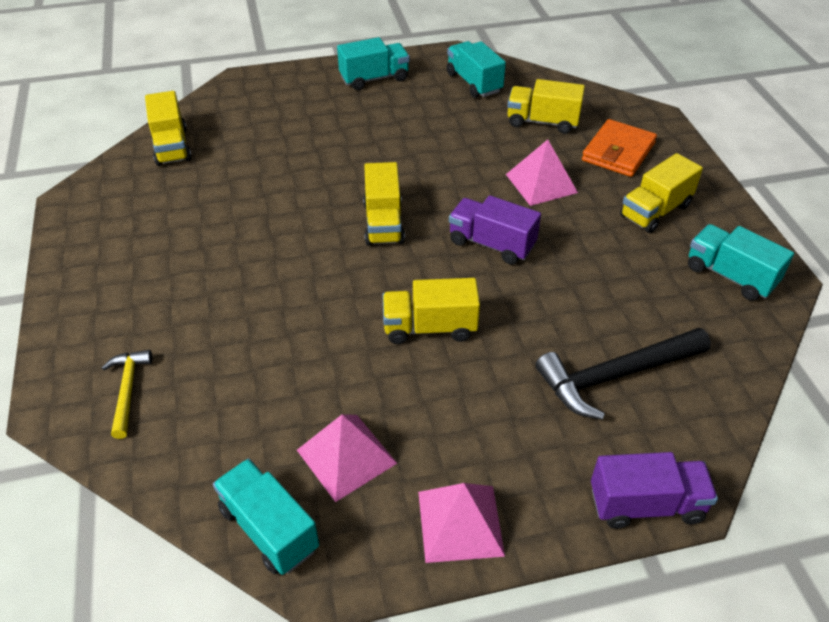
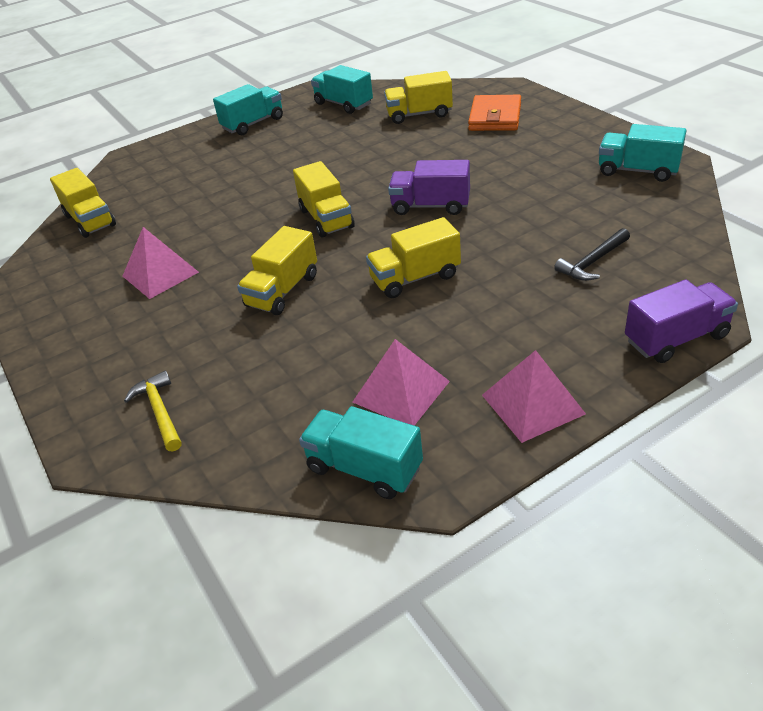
camera: 15 degrees left, 5 degrees down
(541, 183) = (445, 154): pink pyramid -> pink pyramid (160, 274)
(615, 375) = (592, 262): black hammer -> black hammer, size x0.57
(655, 211) = (550, 146): yellow truck -> yellow truck (282, 291)

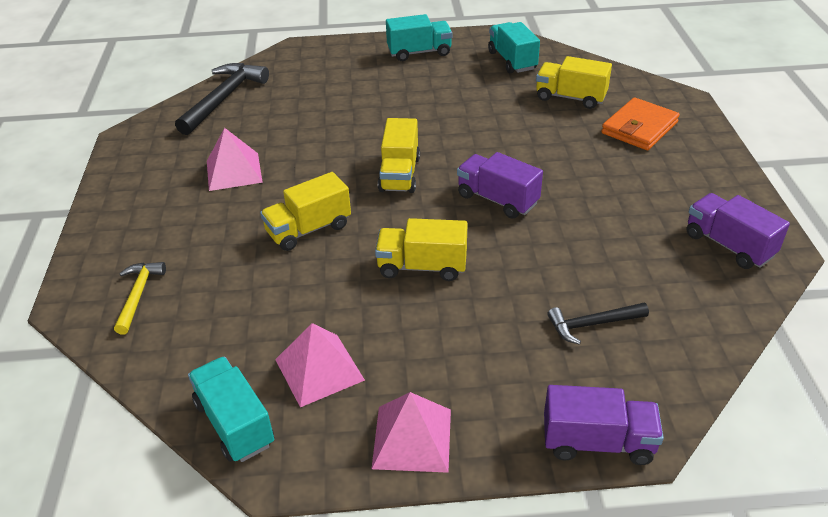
camera: 25 degrees right, 0 degrees up
(90, 220) = (224, 99): yellow truck -> black hammer
(637, 171) = (728, 245): turquoise truck -> purple truck

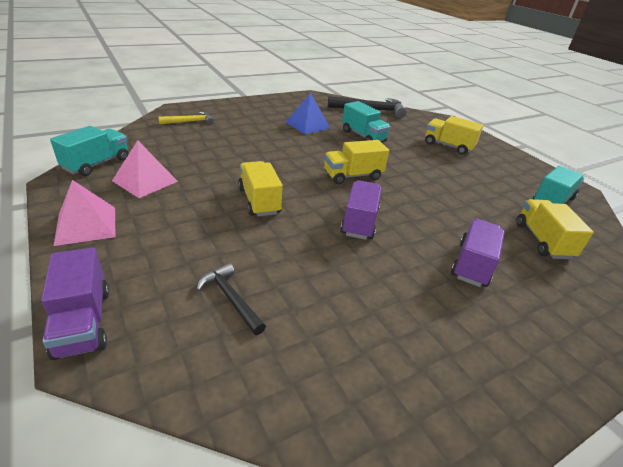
camera: 60 degrees right, 5 degrees down
(234, 171) = (307, 125): pink pyramid -> blue pyramid
(308, 229) = (271, 155): yellow truck -> yellow truck (448, 146)
(419, 52) = (502, 160): turquoise truck -> turquoise truck (363, 136)
(639, 128) = (550, 294): orange wallet -> none
(728, 245) = (413, 399): purple truck -> purple truck (472, 264)

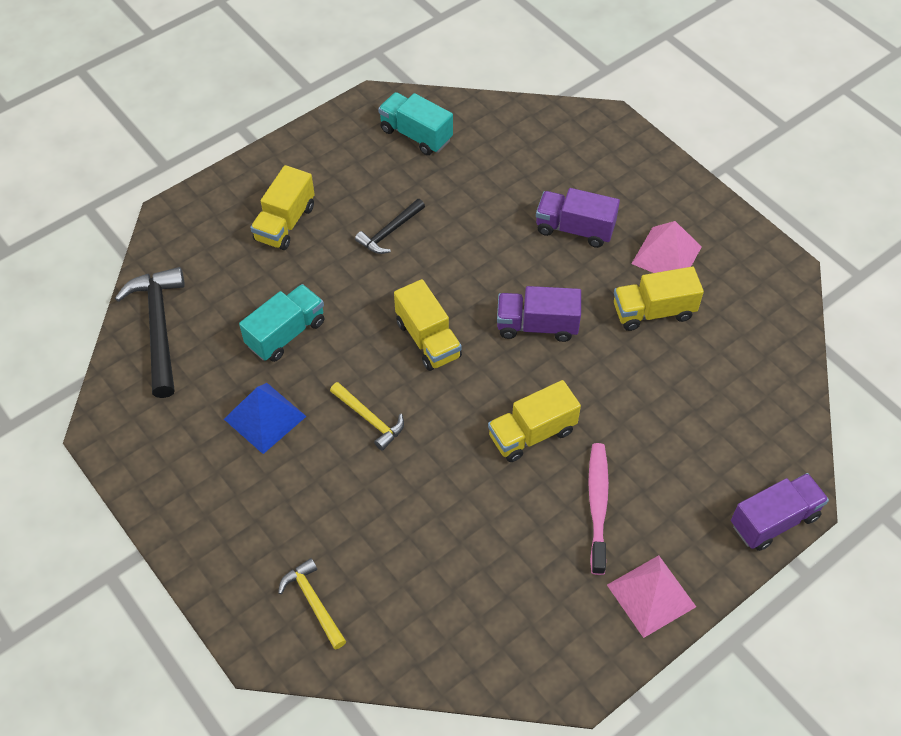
camera: 95 degrees left, 20 degrees up
(97, 164) = (513, 665): turquoise truck -> none
(145, 181) = (535, 580): pink pyramid -> pink pyramid (666, 255)
(181, 217) = (597, 505): none -> pink toothbrush
(231, 298) = (701, 418): black hammer -> black hammer (389, 232)
(295, 149) = (369, 419): none -> yellow hammer
(542, 241) = (508, 163): yellow truck -> yellow truck (653, 311)

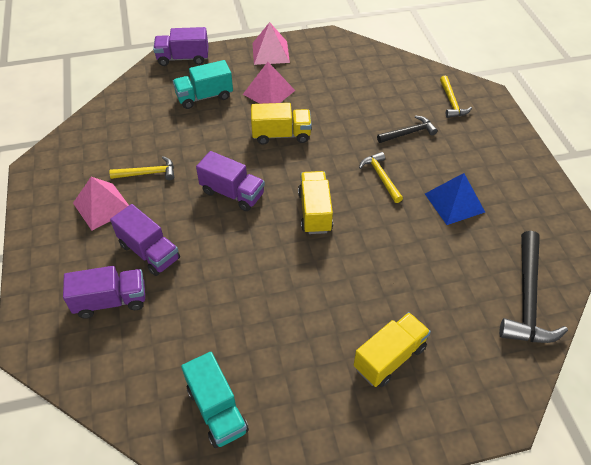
camera: 155 degrees left, 5 degrees down
(286, 334) = (421, 255): turquoise truck -> turquoise truck (204, 97)
(389, 232) = (299, 310): black hammer -> black hammer (409, 133)
(572, 175) = (111, 301): none -> purple truck
(597, 505) = (269, 92): pink toothbrush -> pink pyramid
(653, 311) = (148, 173): yellow truck -> yellow hammer

